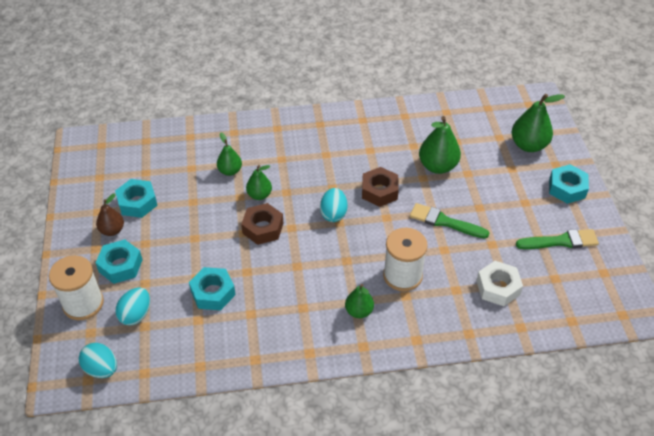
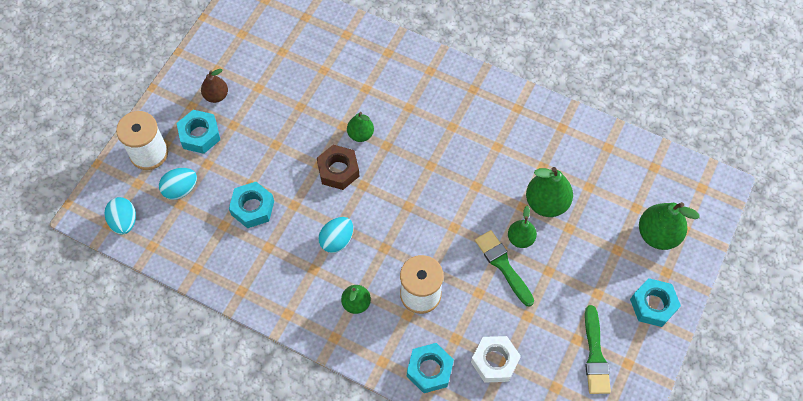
camera: 35 degrees right, 15 degrees up
(137, 202) = (254, 79): turquoise nut -> turquoise nut (429, 370)
(230, 171) = (354, 93): green pear -> green pear (520, 239)
(333, 214) = (410, 194): turquoise egg -> turquoise egg (337, 240)
(379, 191) = (469, 196): brown nut -> none
(561, 241) = (595, 355): green brush -> green brush turned 60 degrees clockwise

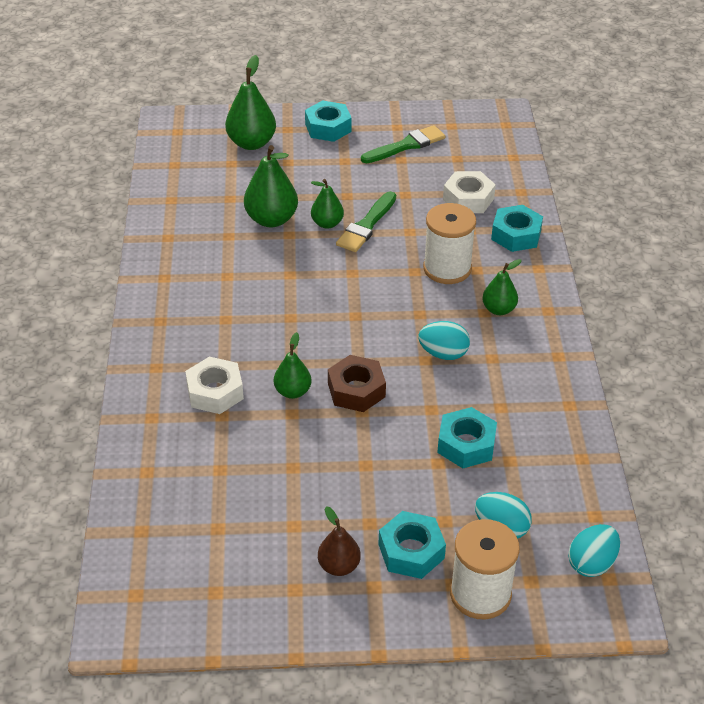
camera: 120 degrees left, 20 degrees down
(387, 92) = (215, 392): none -> white nut

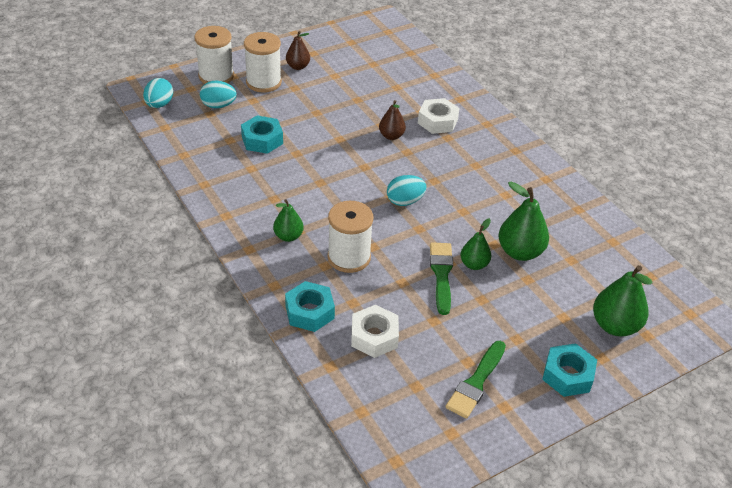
camera: 150 degrees right, 0 degrees up
(292, 391) = (391, 136): green pear -> brown pear
(356, 390) = (352, 149): brown nut -> none
(411, 551) = (263, 82): turquoise nut -> white spool
(443, 354) = (310, 190): turquoise egg -> turquoise egg (405, 201)

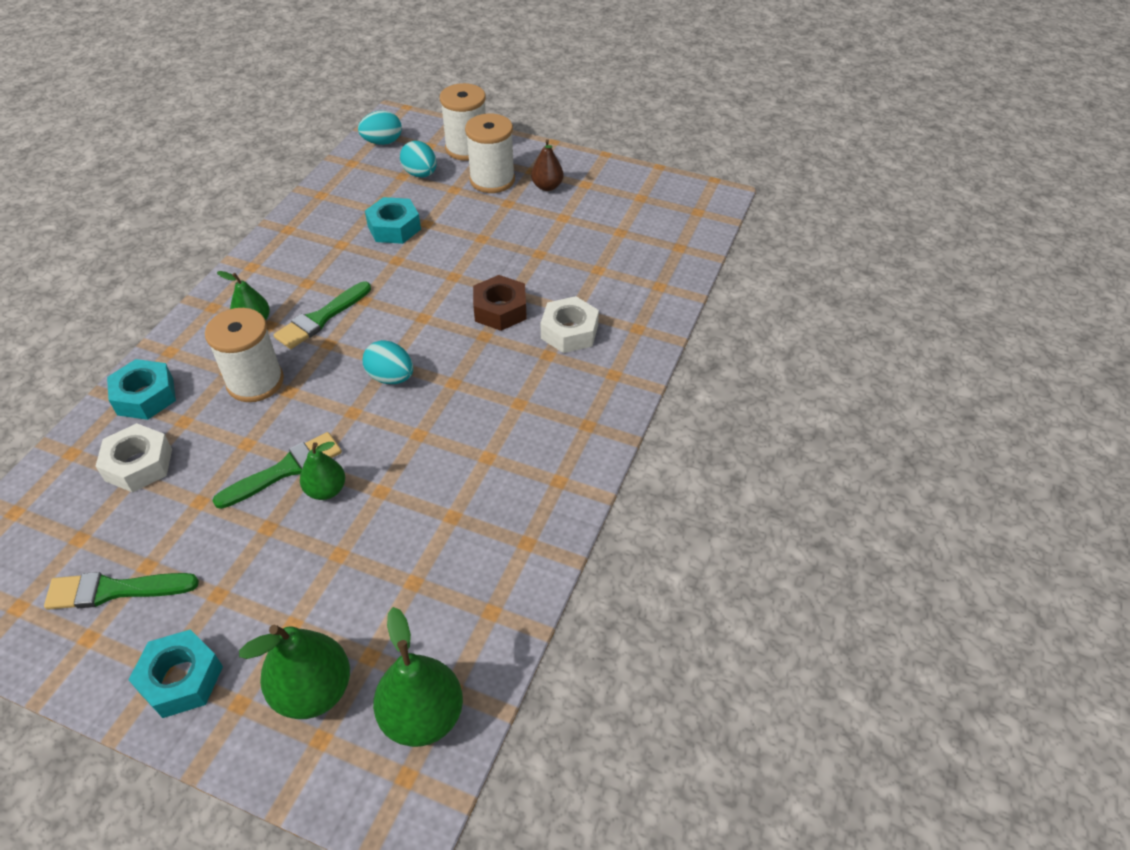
camera: 55 degrees right, 5 degrees up
(318, 206) = (321, 318): none -> green brush
(391, 136) = (500, 310): brown pear -> brown nut
(520, 252) = (385, 522): green pear -> green pear (422, 716)

